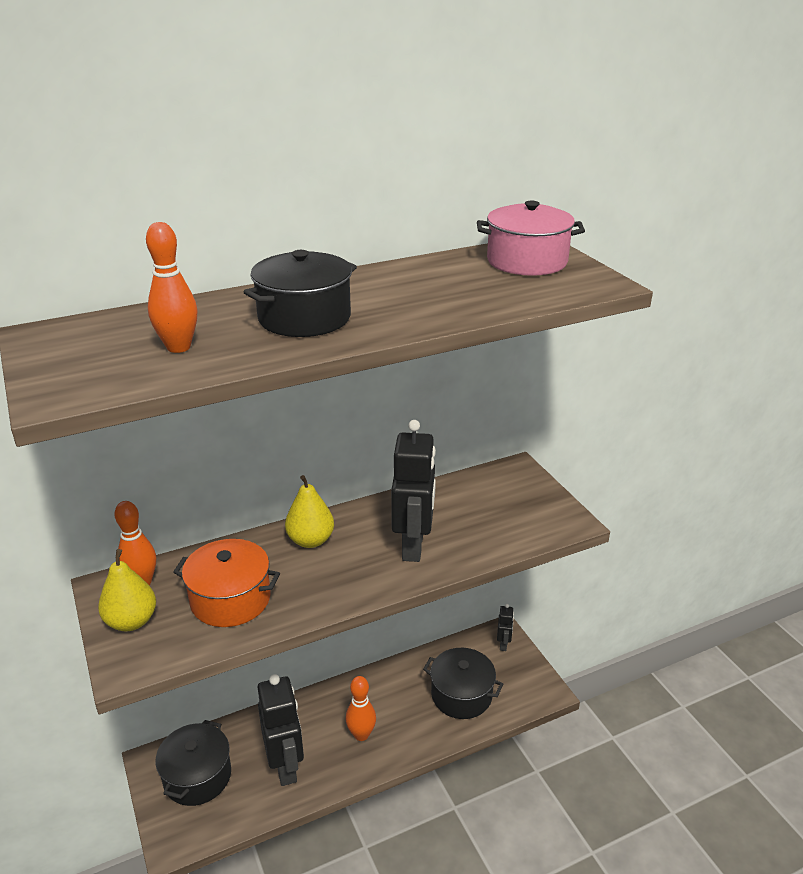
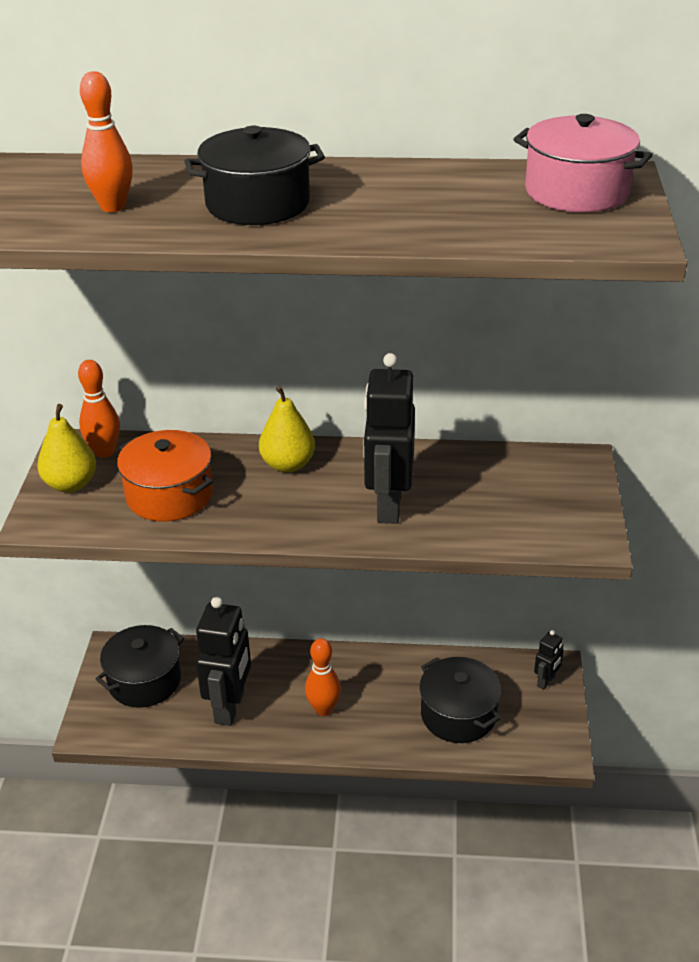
camera: 30 degrees right, 5 degrees up
(413, 546) = (388, 506): black robot -> black robot turned 150 degrees clockwise

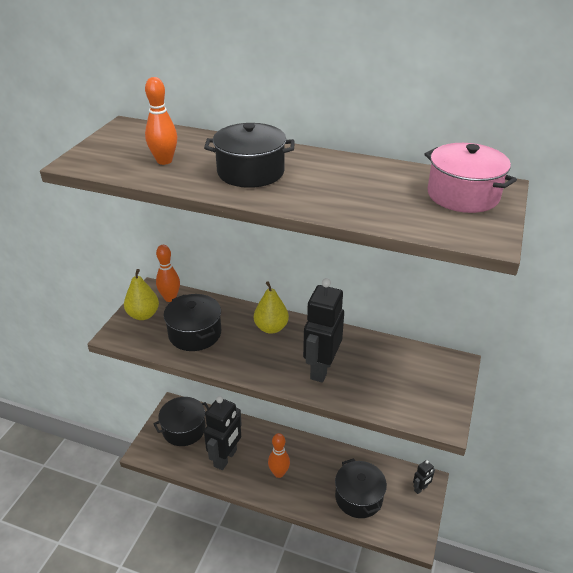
camera: 15 degrees right, 0 degrees up
(169, 495) = (195, 333): orange pot -> black pot

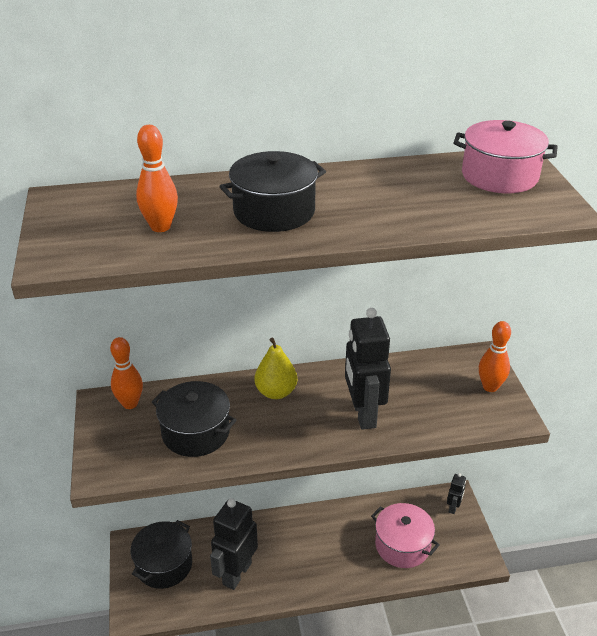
camera: 30 degrees left, 0 degrees up
(143, 315) = (113, 436): yellow pear -> none
(225, 458) = (236, 573): black robot -> black robot turned 150 degrees counterclockwise
(279, 473) = (306, 560): orange bowling pin -> orange bowling pin (490, 387)
(358, 497) = (402, 545): black pot -> pink pot

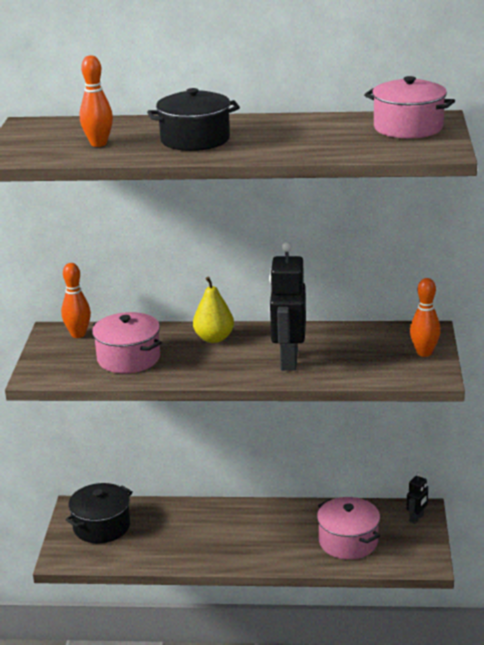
camera: 15 degrees right, 10 degrees down
(196, 432) = (128, 358): black pot -> pink pot
(236, 573) = (170, 541): black robot -> none

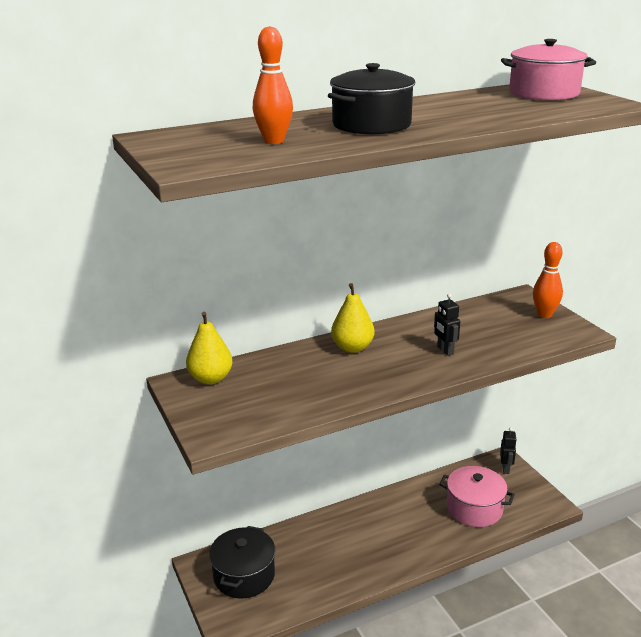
camera: 30 degrees left, 0 degrees up
(78, 334) = (210, 379): orange bowling pin -> yellow pear
(128, 358) = (292, 389): pink pot -> none
(288, 360) = (445, 350): black robot -> black robot, size x0.48

